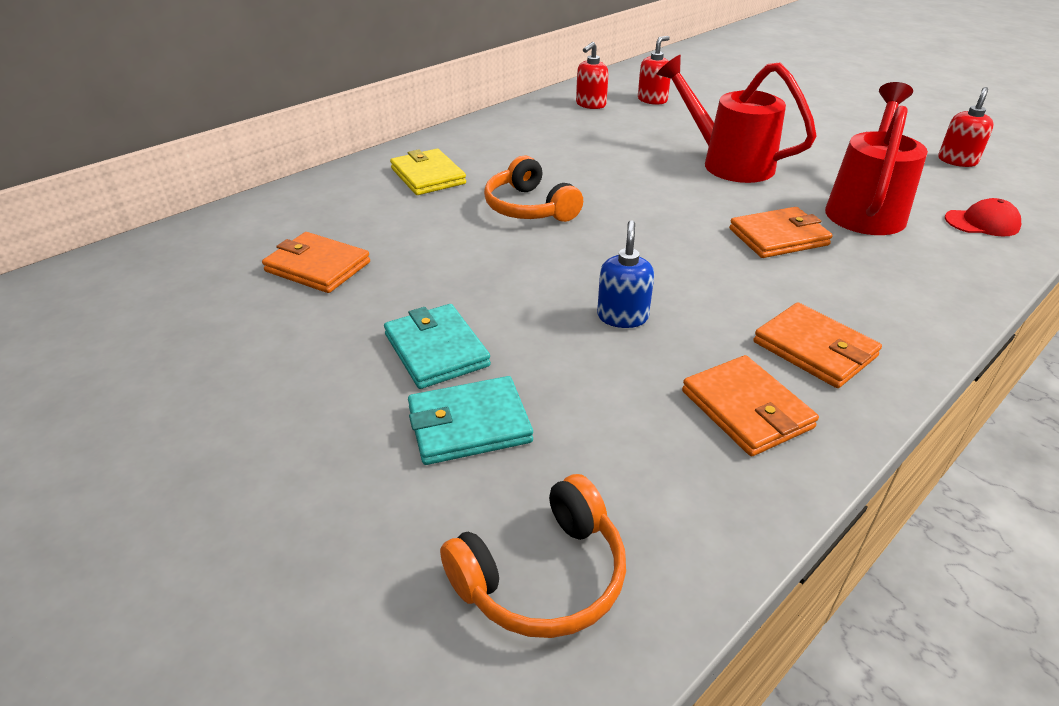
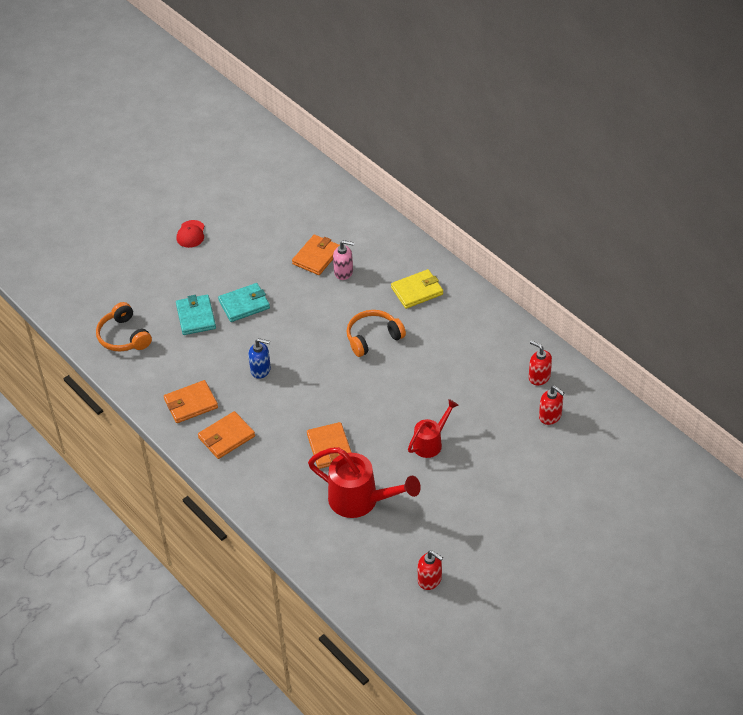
camera: 95 degrees right, 10 degrees up
(368, 238) = (343, 272): none -> pink soap dispenser
(728, 163) = (431, 443): red watering can -> red watering can, size x0.61
(982, 223) = (338, 555): red cap -> red cap (191, 234)

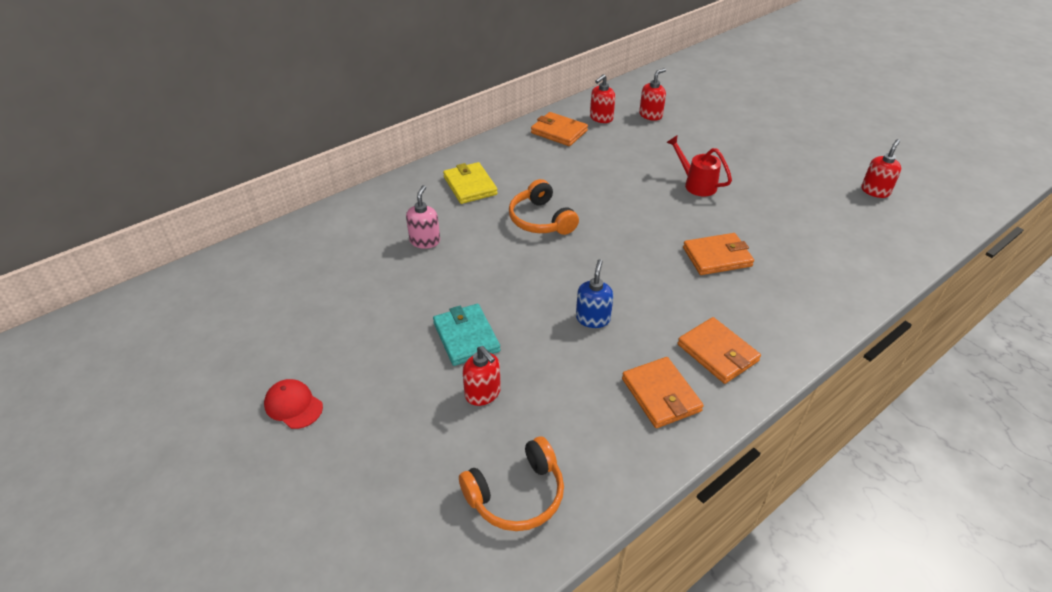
camera: 90 degrees left, 5 degrees down
(191, 234) = (293, 405): red cap -> red cap turned 150 degrees counterclockwise
(196, 317) = (483, 393): turquoise wallet -> red soap dispenser
(317, 257) = (390, 264): orange wallet -> orange wallet (559, 132)
(360, 501) = (789, 234): red watering can -> none

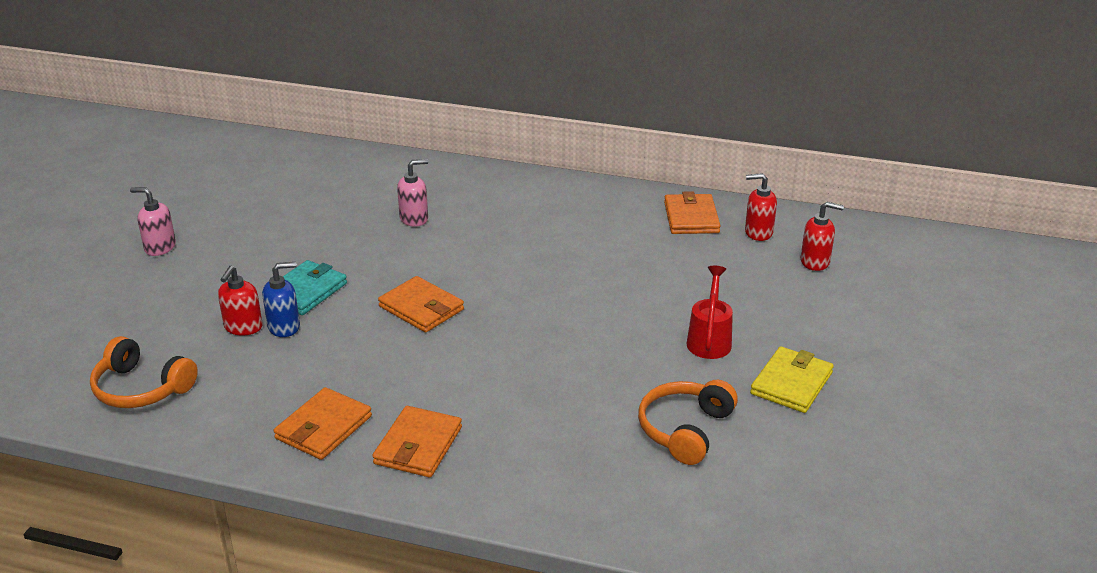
camera: 55 degrees right, 10 degrees down
(293, 405) = (160, 247): red cap -> pink soap dispenser
(470, 186) = (526, 207): yellow wallet -> yellow wallet (791, 383)
(541, 220) = (518, 265): orange headphones -> orange headphones (685, 430)
(593, 318) = (396, 350): blue soap dispenser -> blue soap dispenser (284, 327)
(717, 257) = (583, 397): orange wallet -> orange wallet (421, 308)
(875, 191) = (889, 490): red soap dispenser -> none

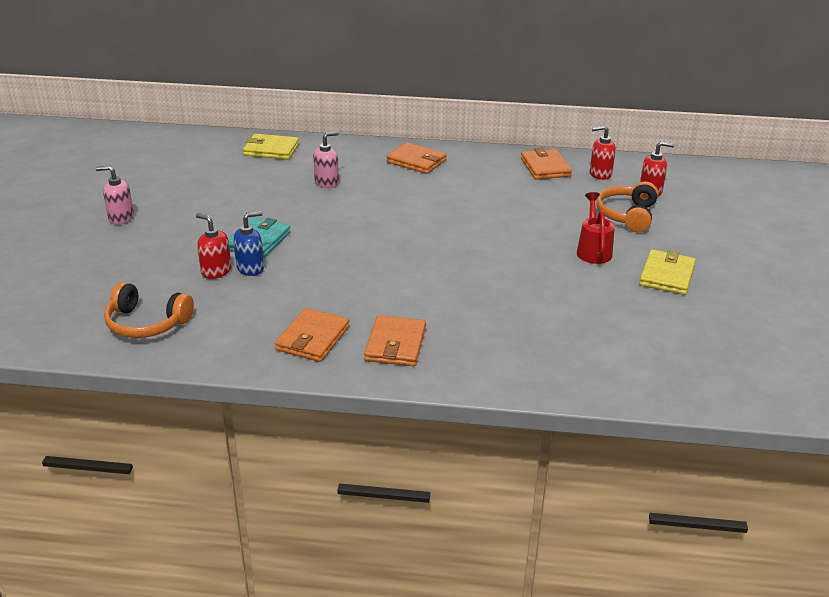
camera: 10 degrees left, 0 degrees up
(243, 327) = (216, 271): red soap dispenser -> red soap dispenser turned 120 degrees clockwise
(364, 169) = (271, 150): none -> yellow wallet
(421, 308) = (358, 246): orange wallet -> orange wallet (416, 161)
(685, 430) = (600, 314): orange headphones -> orange headphones (627, 215)

